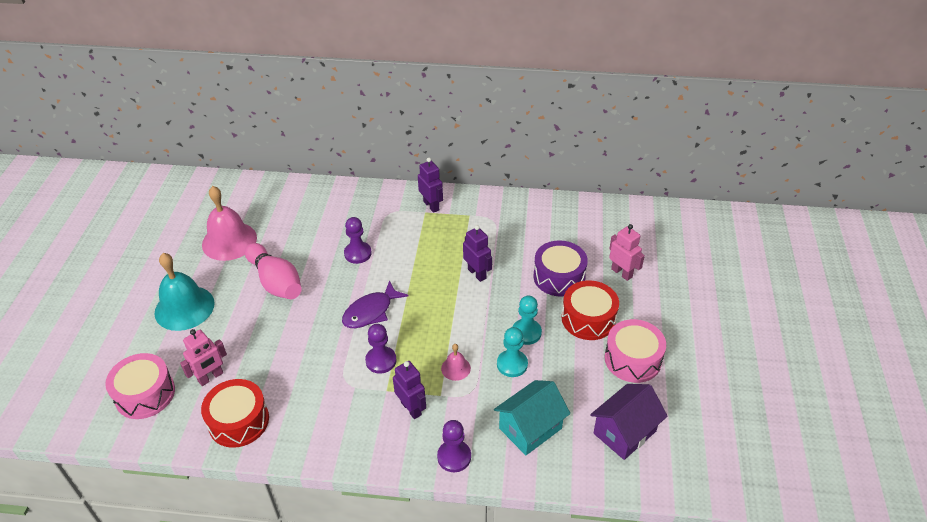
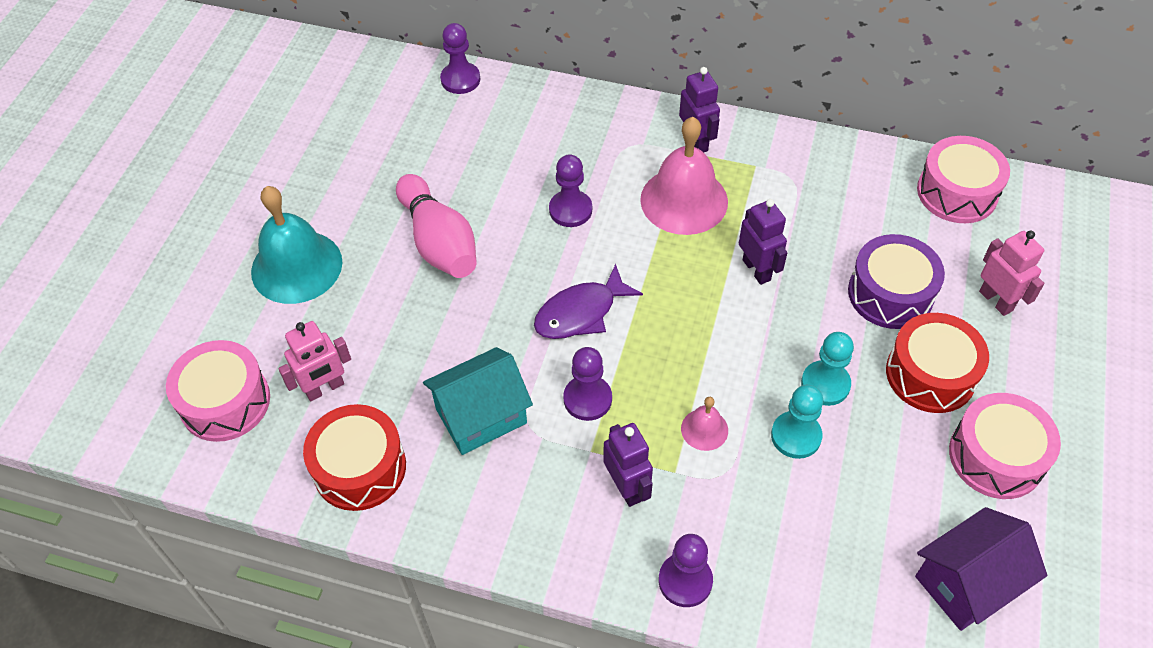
camera: 10 degrees right, 10 degrees up
(229, 241) = (375, 163): pink bell -> pink bell (684, 200)
(279, 187) = (460, 79): none -> purple pawn
(530, 428) = (813, 551): turquoise house -> turquoise house (481, 416)
(591, 216) = (957, 192): none -> pink drum

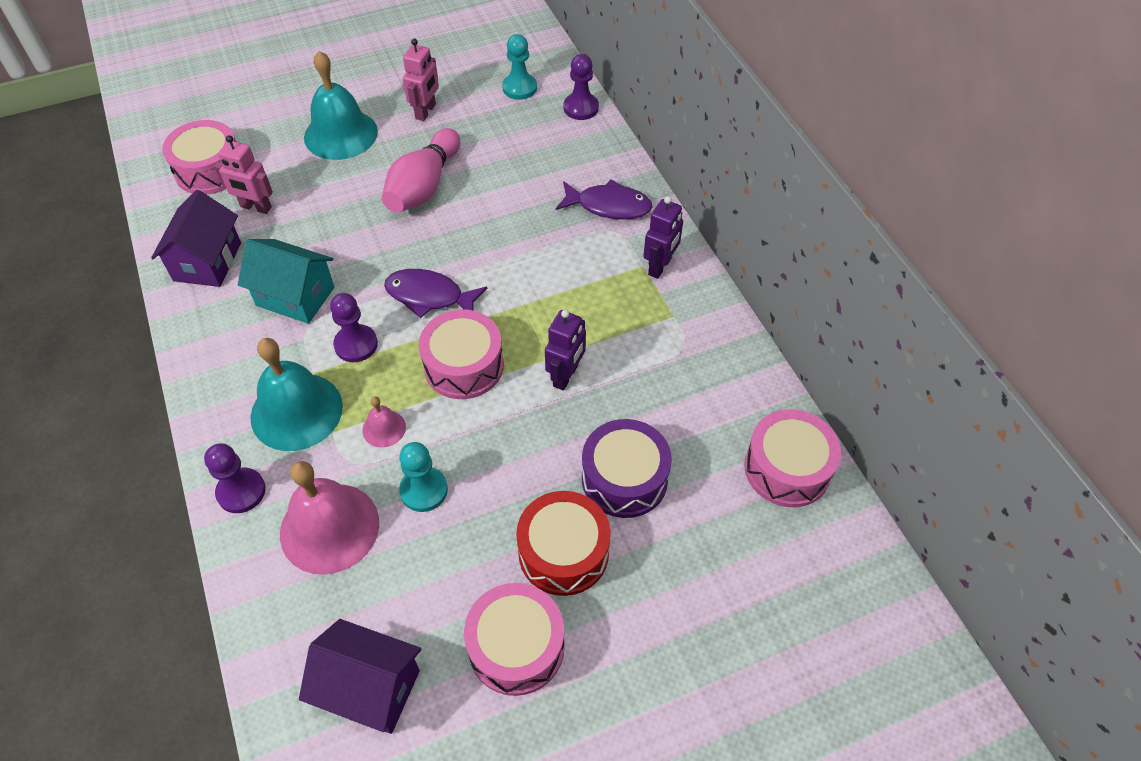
camera: 50 degrees right, 0 degrees up
(360, 468) = (207, 262): red drum -> purple house
(570, 210) = (519, 235): purple pawn -> none
(597, 132) = (609, 206): none -> purple fish
(626, 487) = (296, 411): purple robot -> turquoise bell
(684, 200) = (592, 293): pink bell -> pink bell (329, 528)
(684, 333) = (464, 366): none -> pink drum
(825, 384) = (490, 483): turquoise pawn -> turquoise pawn (519, 88)
(996, 301) = (689, 561): pink robot -> pink robot (426, 111)

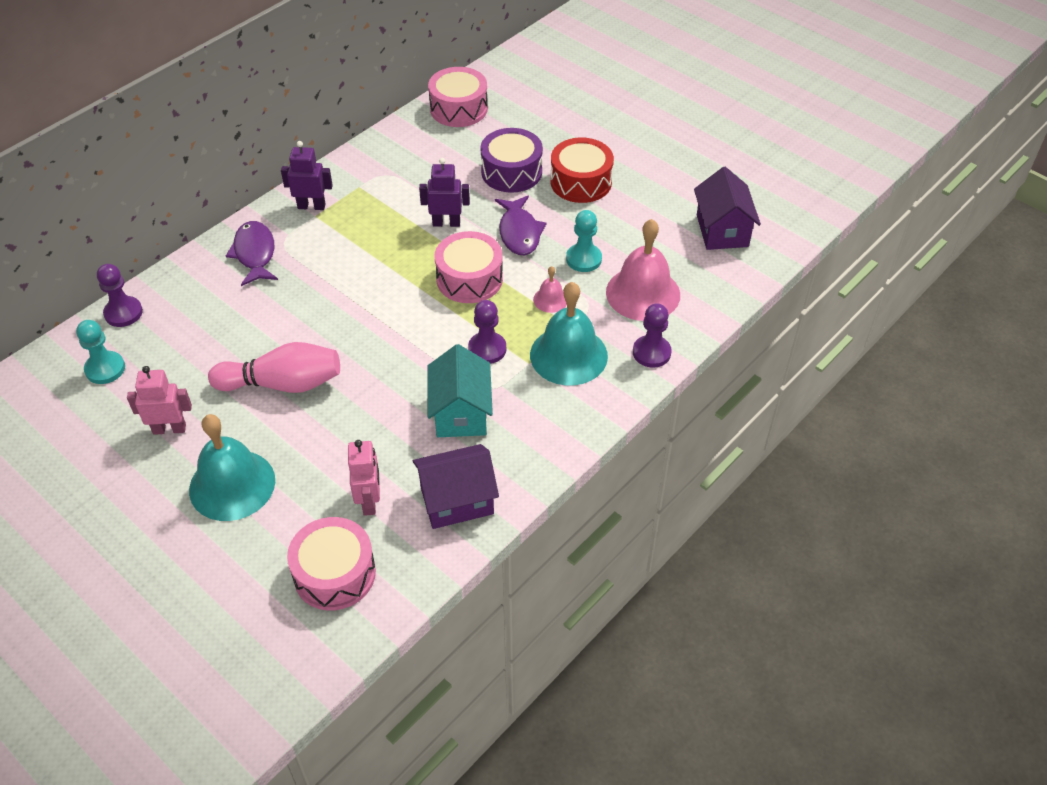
camera: 115 degrees left, 5 degrees down
(429, 296) = (413, 326): purple fish -> purple fish (519, 232)
(516, 647) = (652, 182): pink drum -> none

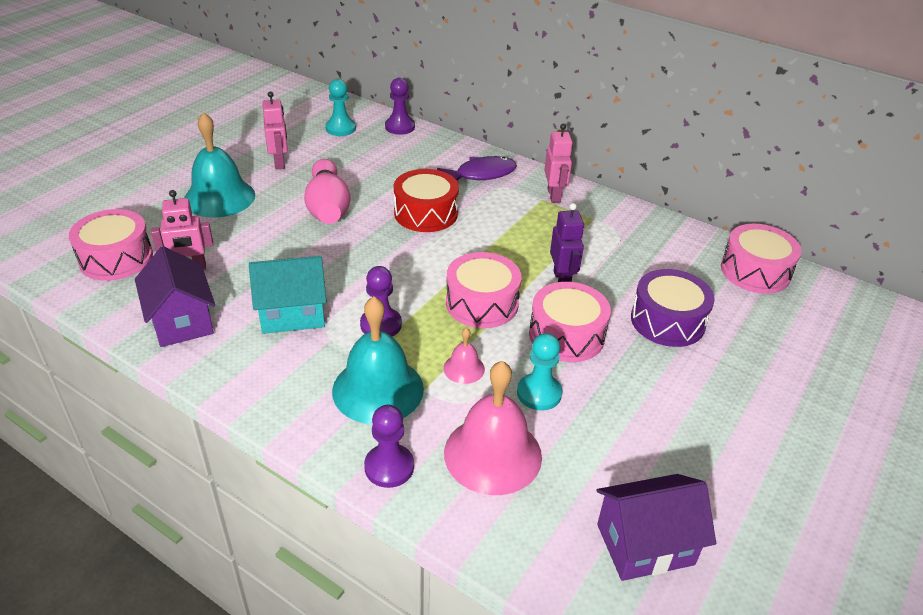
camera: 80 degrees right, 10 degrees down
(311, 206) = (554, 195): purple robot -> pink robot
(519, 232) = (566, 335): purple fish -> pink drum
(581, 182) = (679, 382): red drum -> red drum (426, 213)

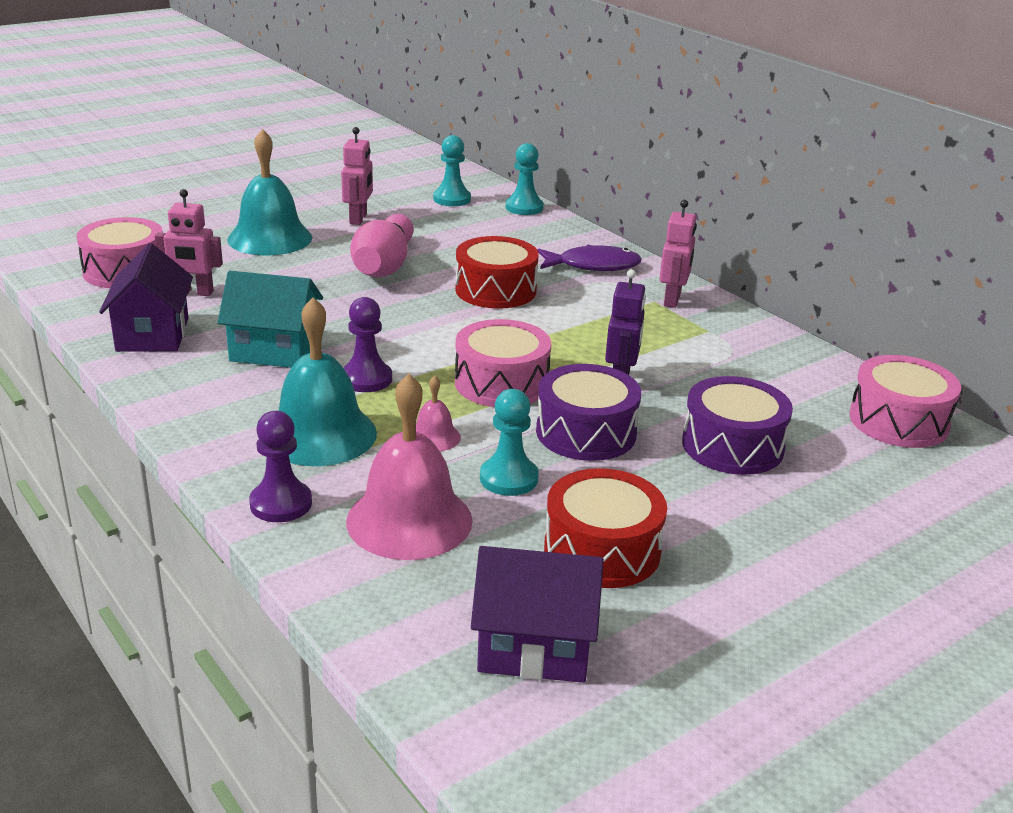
camera: 20 degrees right, 10 degrees down
(400, 127) = (524, 208): purple pawn -> turquoise pawn
(566, 335) = (586, 432): pink drum -> purple drum
(638, 441) = (602, 550): none -> red drum

